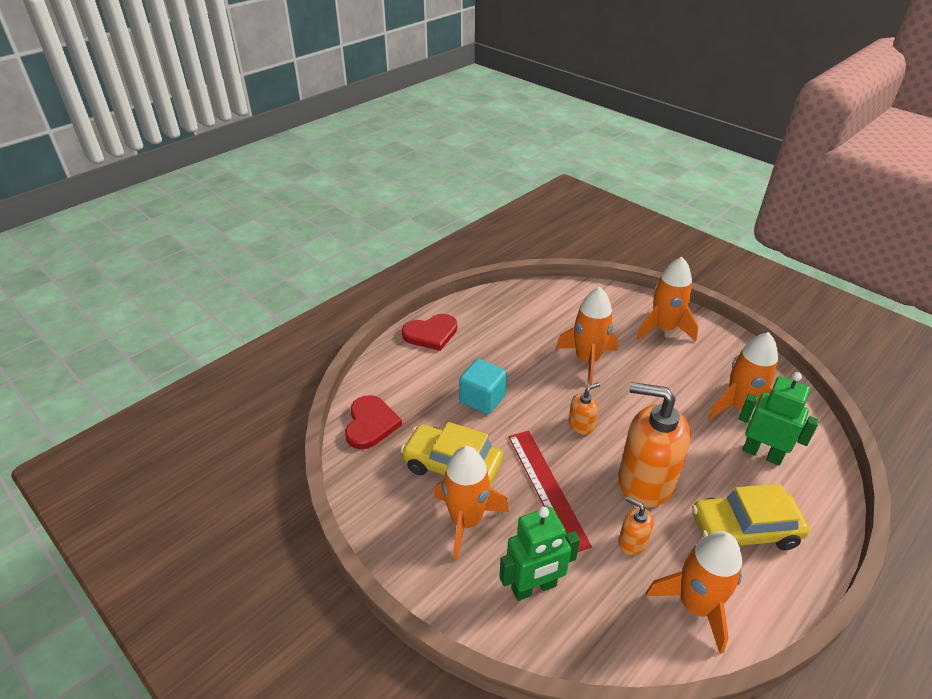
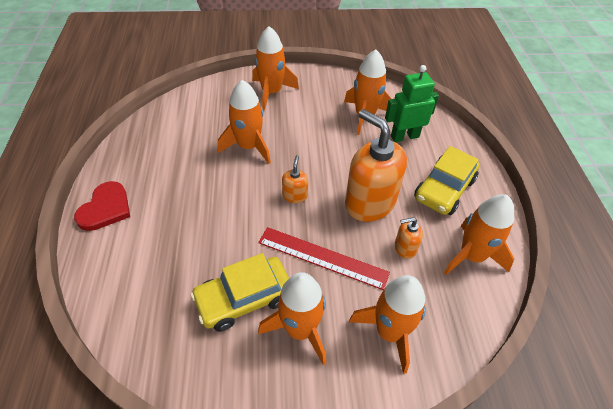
camera: 50 degrees left, 10 degrees up
(370, 424) = (139, 323): red heart -> none
(482, 399) = (208, 230): turquoise cube -> none
(534, 588) = (390, 332): green robot -> orange rocket
(645, 481) = (369, 202): orange soap dispenser -> orange soap dispenser turned 75 degrees clockwise

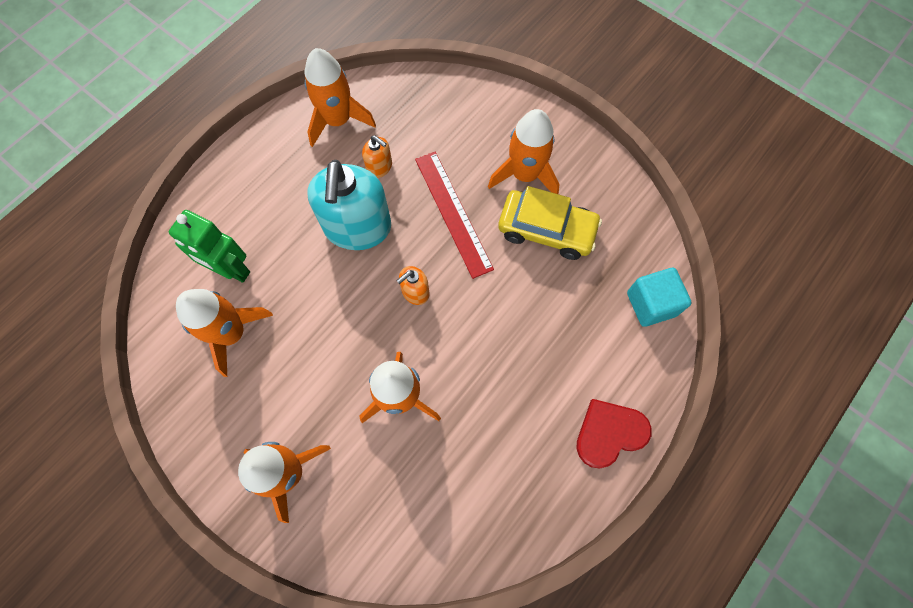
camera: 135 degrees left, 20 degrees up
(119, 306) = (651, 304): none -> turquoise cube
(369, 202) = (357, 228): orange soap dispenser -> turquoise soap dispenser
(390, 332) = (463, 124): orange rocket -> none
(444, 189) = (278, 185): yellow car -> none

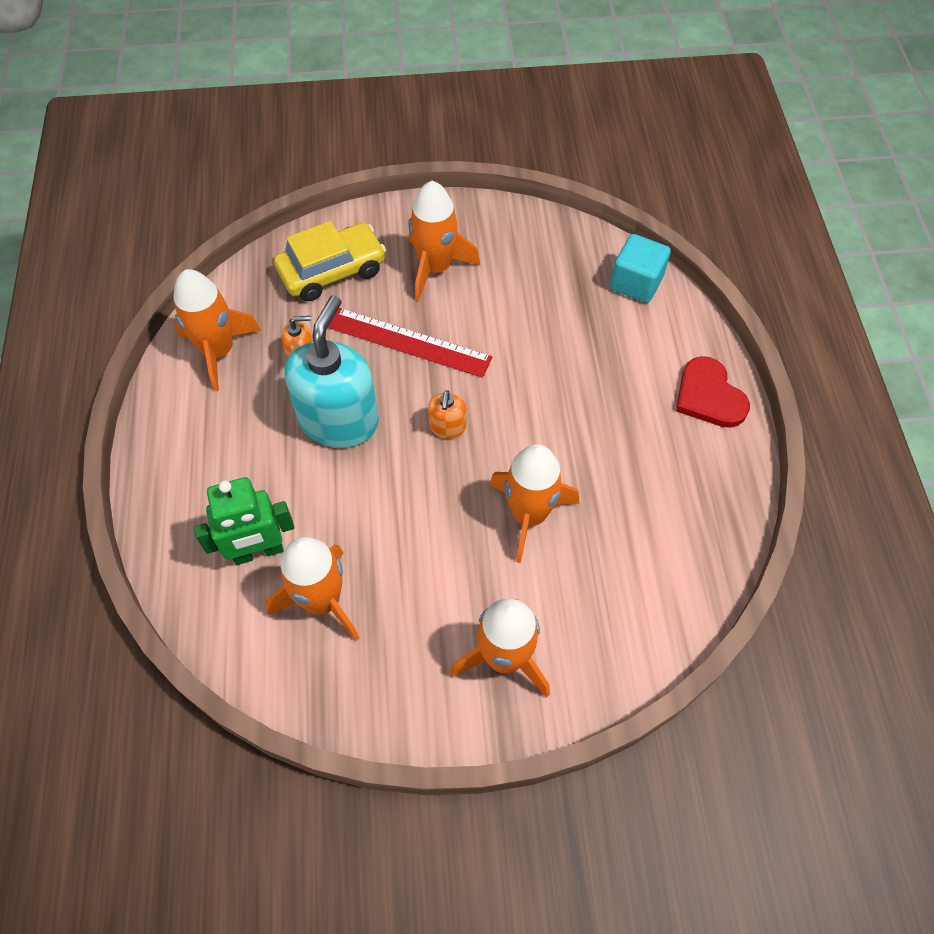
camera: 45 degrees left, 10 degrees down
(357, 228) = (339, 420): turquoise soap dispenser -> turquoise soap dispenser turned 120 degrees counterclockwise
(546, 230) = (500, 294): yellow car -> yellow car (332, 270)
(609, 433) = (709, 396): red heart -> red heart turned 45 degrees counterclockwise

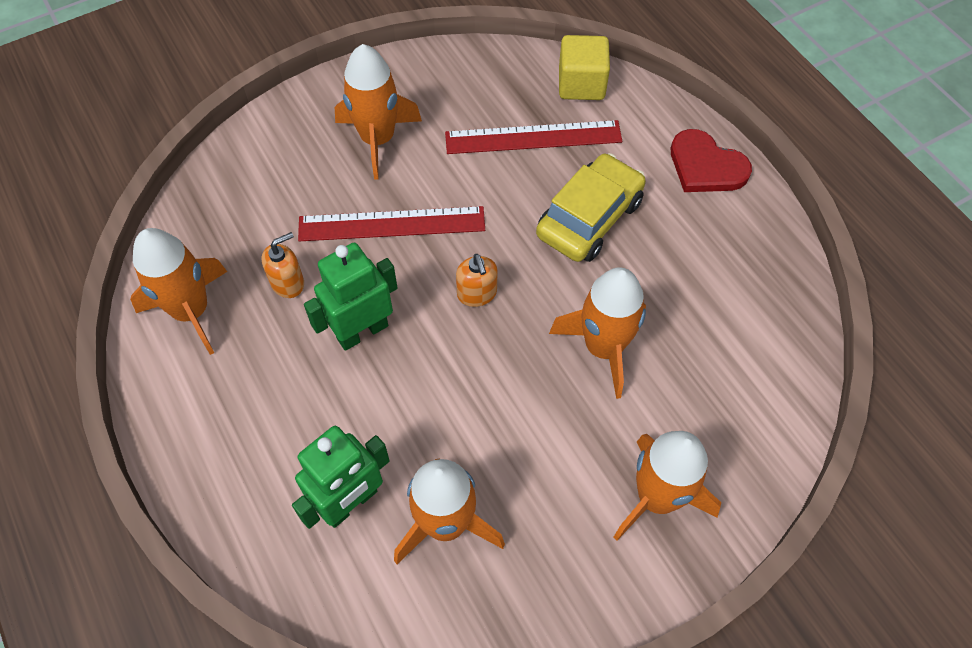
camera: 25 degrees left, 0 degrees up
(332, 270) = (270, 181): yellow car -> yellow car (589, 218)
(339, 420) = (362, 331): turquoise soap dispenser -> green robot
(567, 314) = (533, 137): none -> red ruler
(636, 283) = (581, 84): turquoise cube -> yellow cube

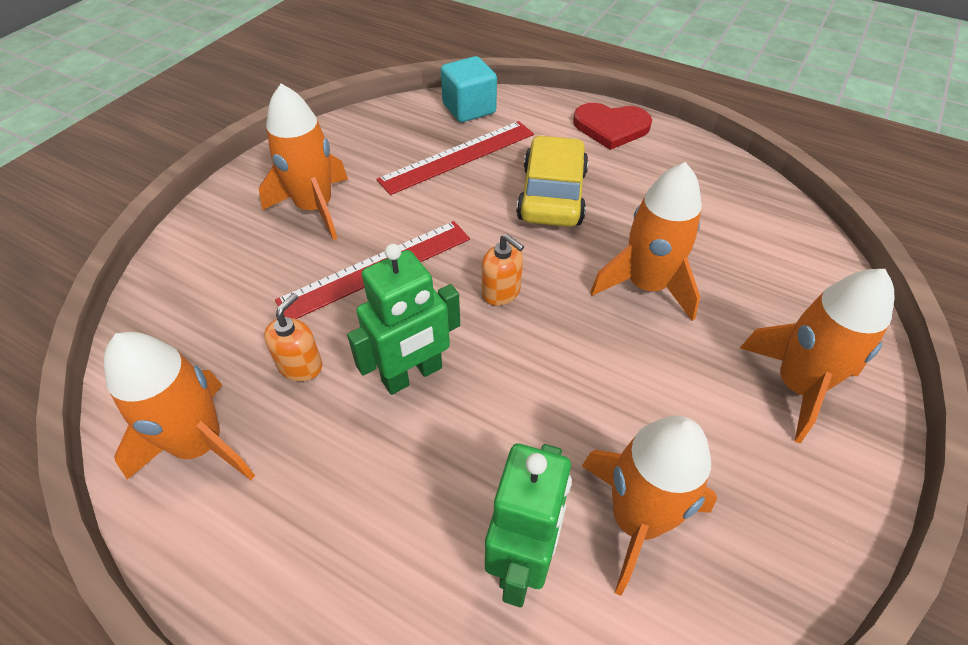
camera: 30 degrees left, 10 degrees down
(362, 331) = (412, 375): green robot -> green robot turned 150 degrees counterclockwise
(581, 84) = (469, 108): yellow cube -> turquoise cube

